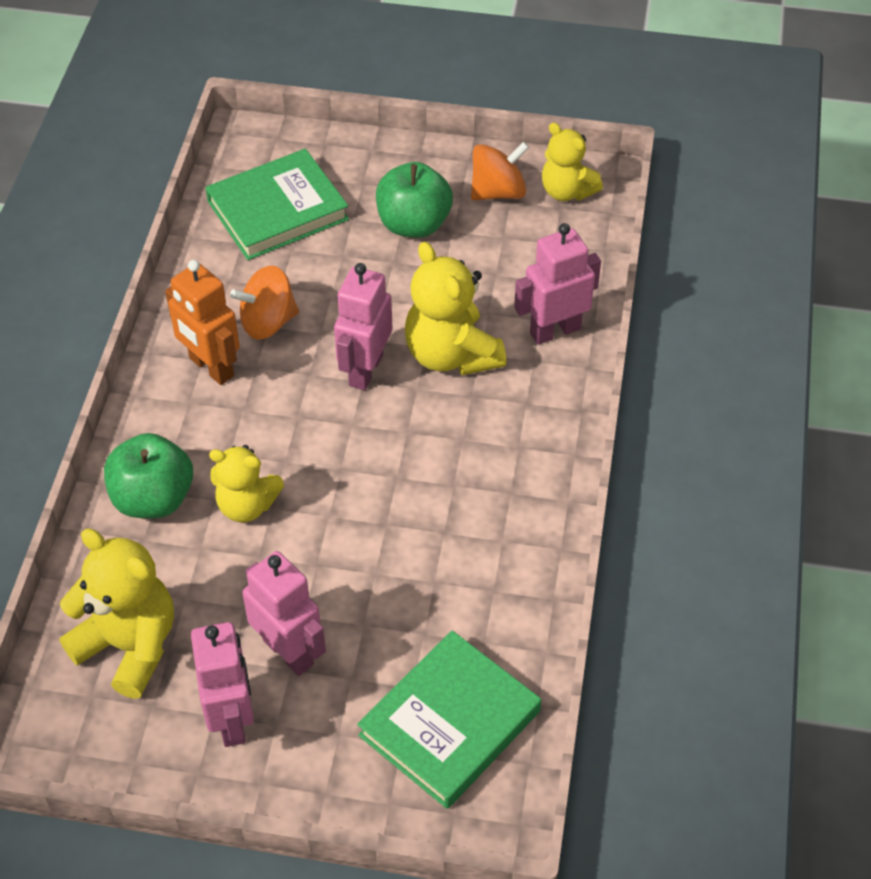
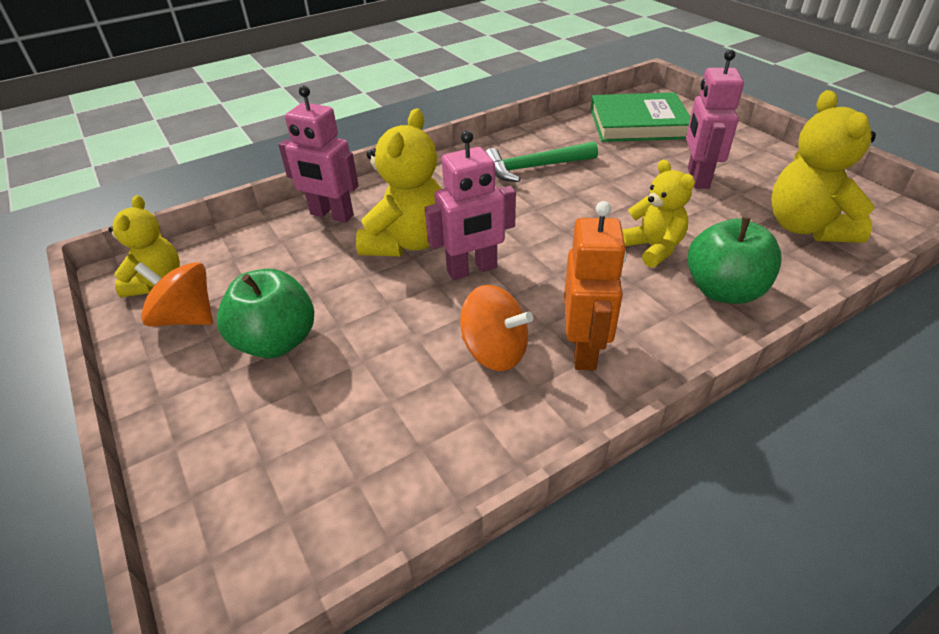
camera: 130 degrees left, 10 degrees down
(232, 719) = (759, 172): pink robot -> none
(277, 210) = (344, 454): green book -> none
(468, 534) = (534, 168): none -> green hammer

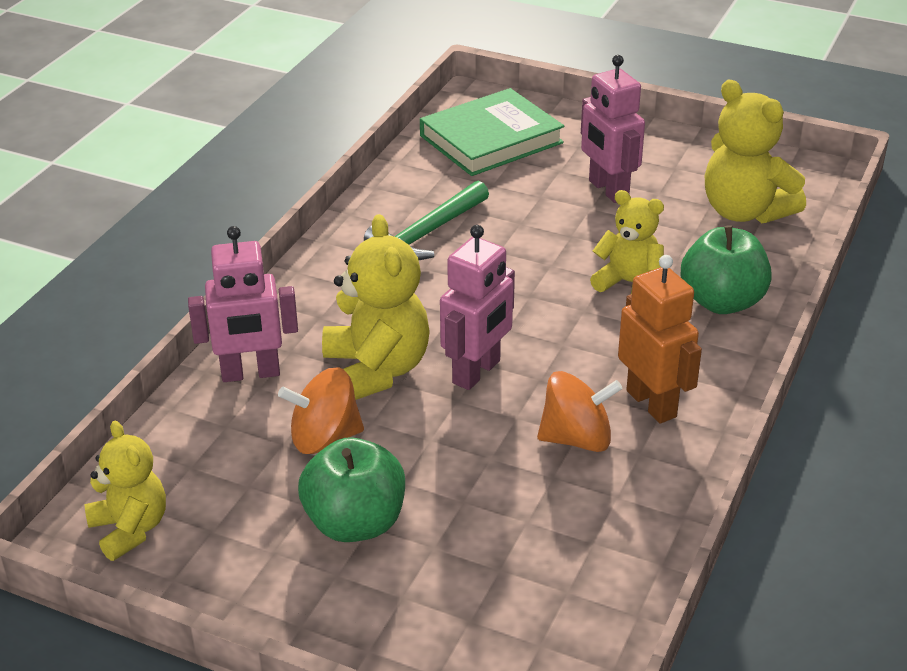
camera: 35 degrees left, 5 degrees down
(186, 318) = (221, 546): orange spinning top -> orange spinning top (324, 438)

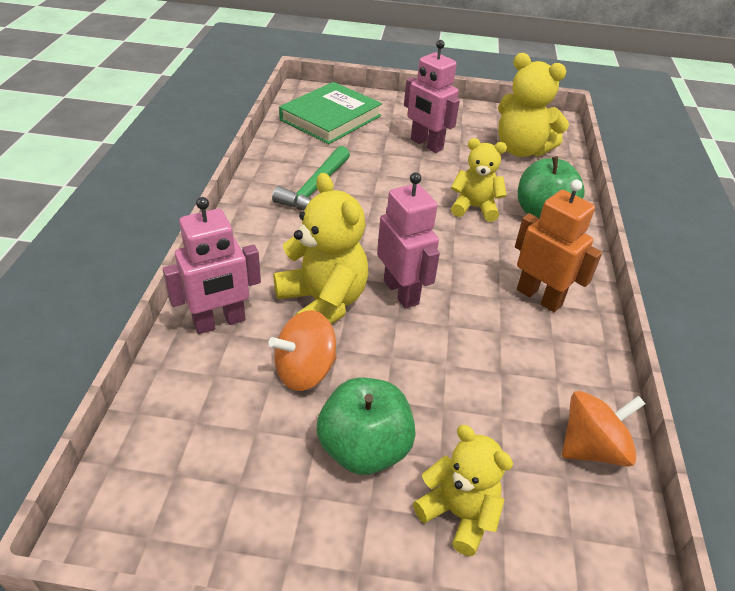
camera: 20 degrees left, 5 degrees up
(130, 529) = (158, 501): yellow teddy bear -> yellow teddy bear (458, 513)
(477, 372) = (401, 292): pink robot -> pink robot turned 45 degrees counterclockwise
(577, 439) = (502, 335): orange spinning top -> orange spinning top (592, 448)

